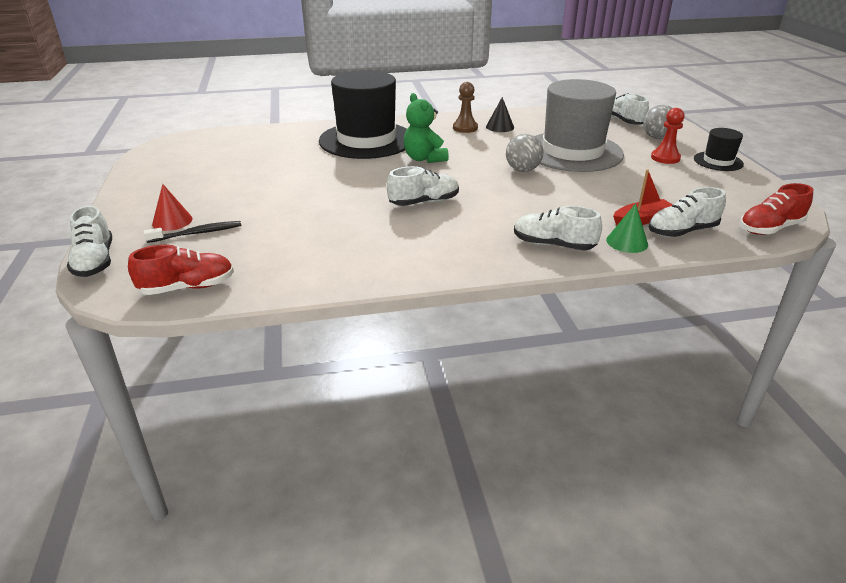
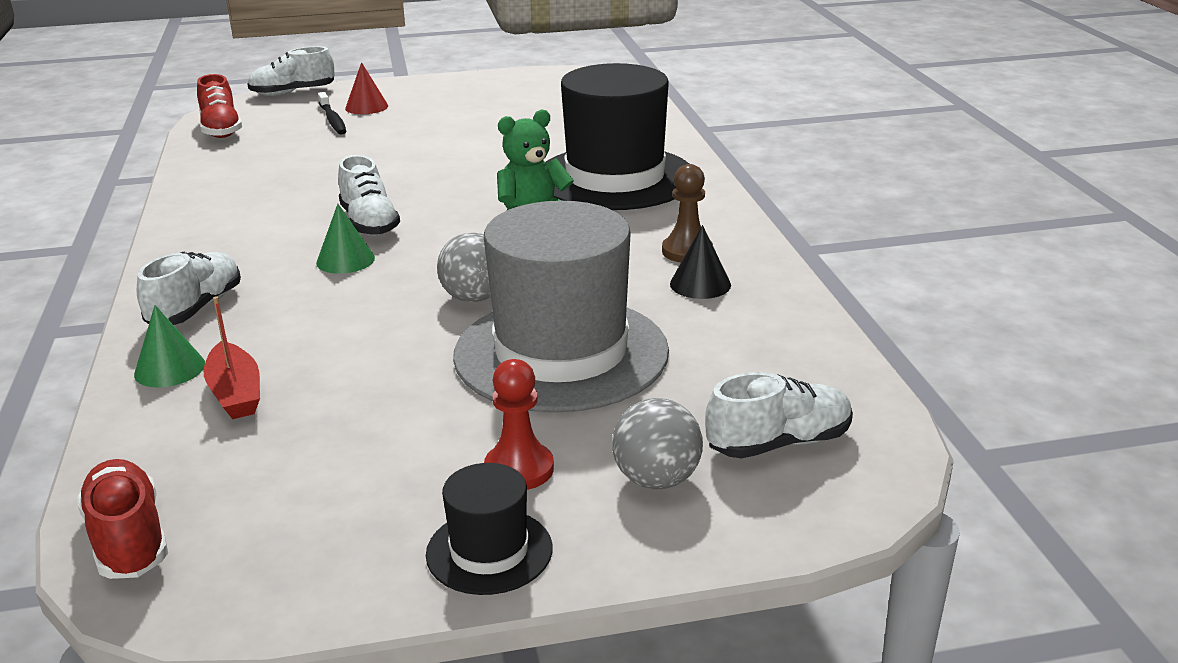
camera: 90 degrees right, 5 degrees down
(479, 205) = (345, 260): none -> green cone
(682, 231) = (174, 428): white shoe -> none

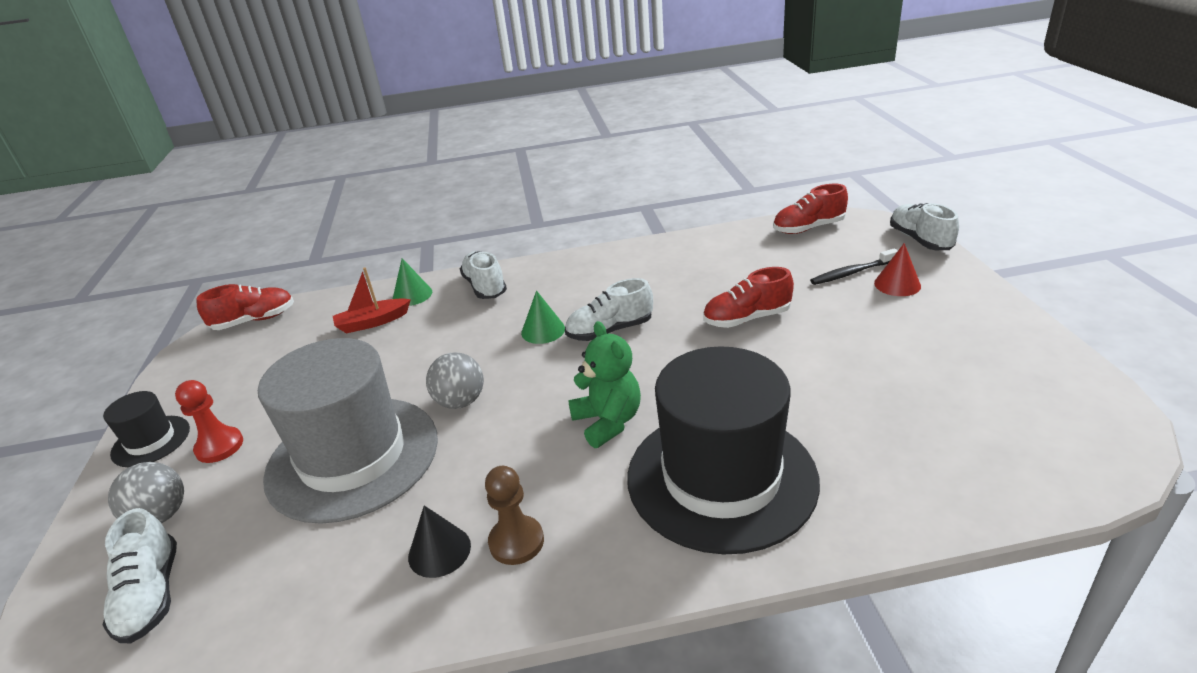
camera: 95 degrees right, 5 degrees up
(196, 308) = (485, 287): white shoe -> white shoe turned 135 degrees counterclockwise
(386, 162) = (747, 318): none -> red shoe

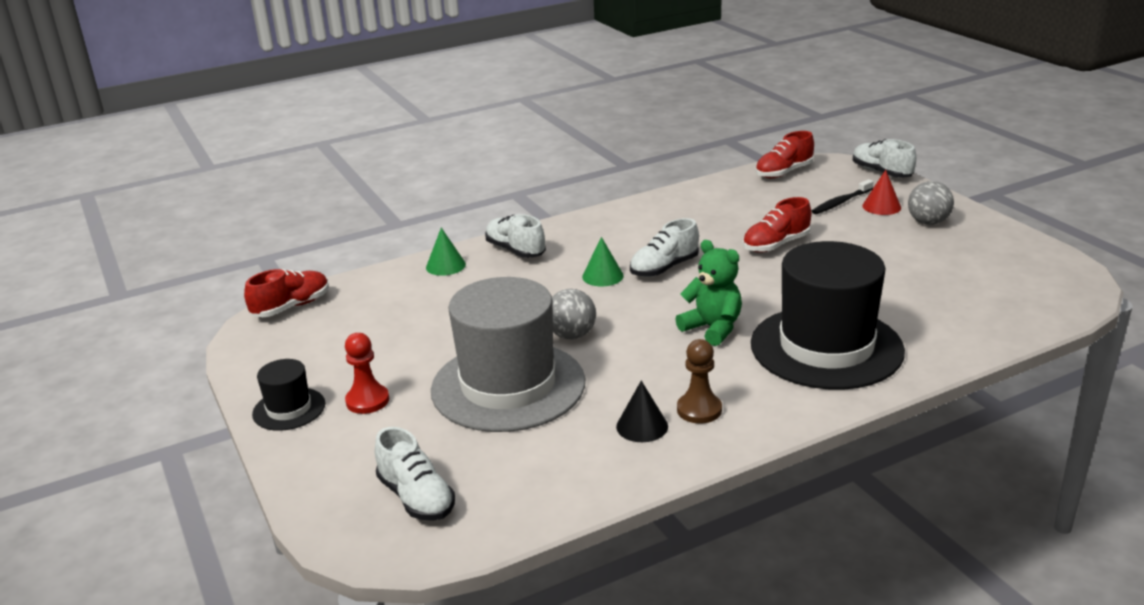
camera: 20 degrees left, 5 degrees down
(161, 516) = (364, 453): grey ball -> grey ball (928, 222)
(372, 322) = (426, 292): red boat -> none

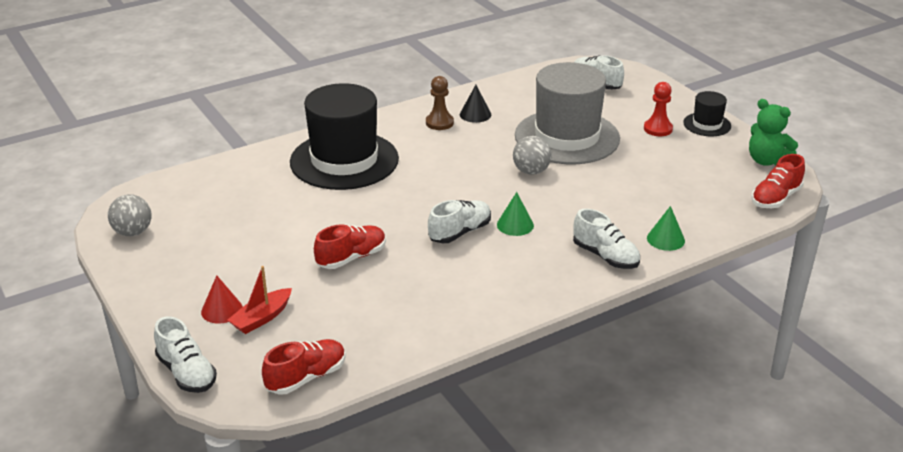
camera: 175 degrees right, 5 degrees up
(712, 328) = (424, 175): green teddy bear -> green teddy bear (766, 161)
(841, 202) = (262, 318): black toothbrush -> red boat
(928, 222) = (189, 284): grey ball -> grey ball (133, 232)

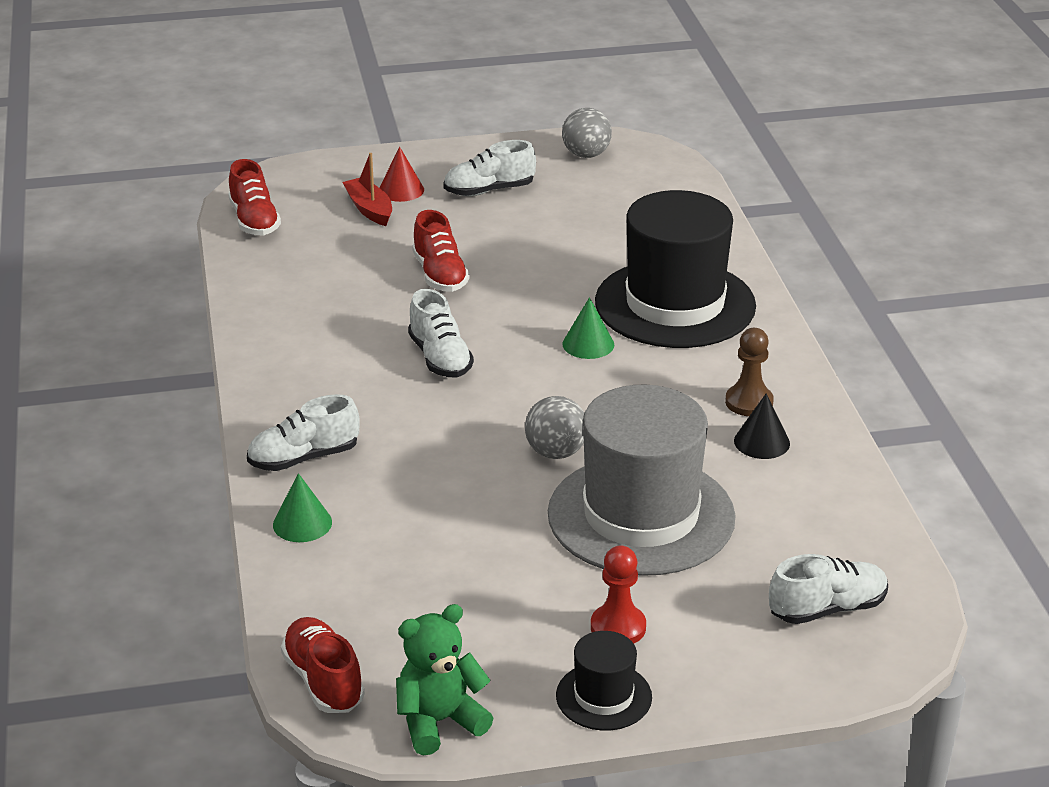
camera: 110 degrees right, 0 degrees up
(186, 373) = (315, 165): white shoe -> white shoe (489, 190)
(515, 225) = (427, 404): green cone -> green cone (588, 344)

